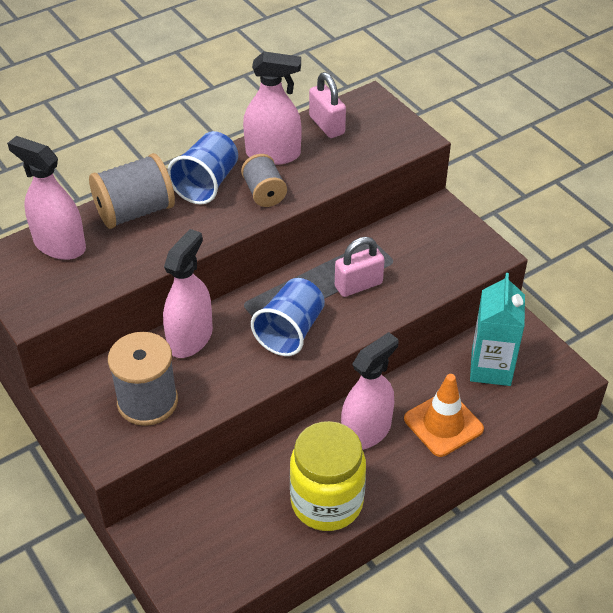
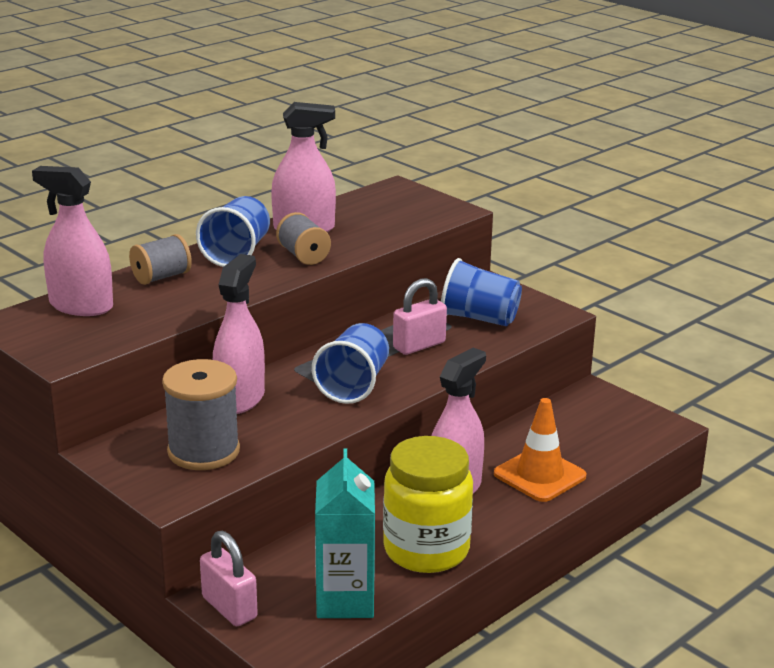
camera: 10 degrees left, 20 degrees down
(135, 212) = (161, 277): grey spool -> grey spool, size x0.63
(327, 125) = (356, 206): pink padlock -> pink padlock (229, 608)
(420, 254) = (479, 318): none -> blue cup
(491, 368) = (578, 427): turquoise carton -> turquoise carton (345, 600)

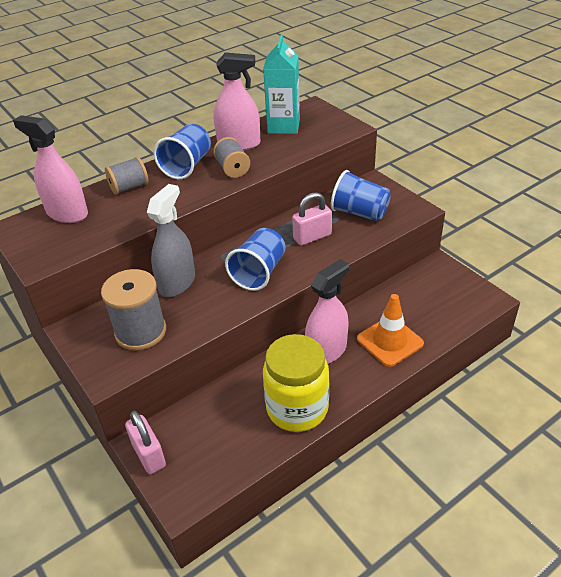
camera: 10 degrees right, 15 degrees up
(240, 399) = (177, 282): pink spray bottle -> grey spray bottle
(345, 600) = (231, 453): turquoise carton -> turquoise carton (283, 126)

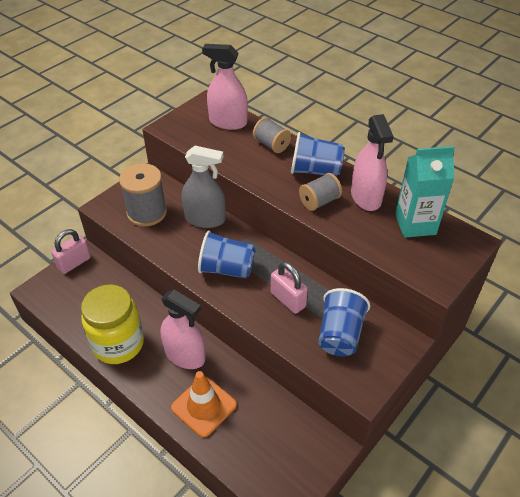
camera: 75 degrees right, 5 degrees up
(67, 213) = (228, 122): pink spray bottle -> pink spray bottle turned 90 degrees counterclockwise

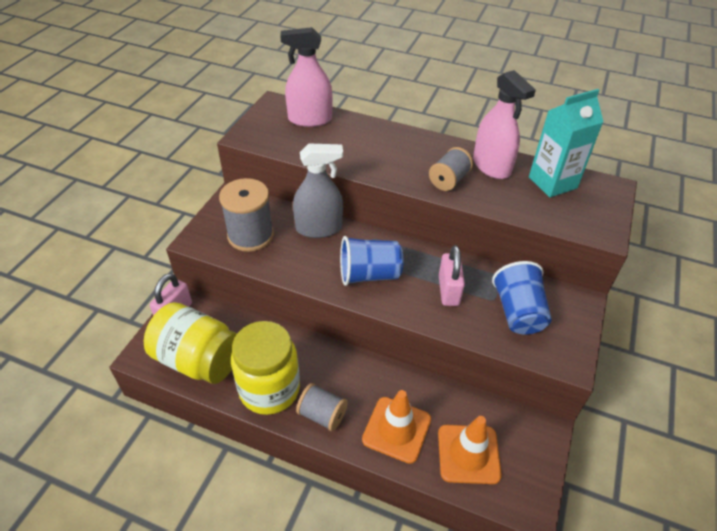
camera: 20 degrees left, 0 degrees up
(75, 305) = (198, 359): none -> yellow jar
(185, 355) = (350, 381): pink spray bottle -> none
(254, 445) = (468, 454): none -> orange traffic cone
(271, 145) = (368, 134): grey spool -> grey spool (322, 415)
(288, 300) = (448, 290): pink padlock -> pink padlock turned 60 degrees clockwise
(315, 171) = (427, 151): blue cup -> none

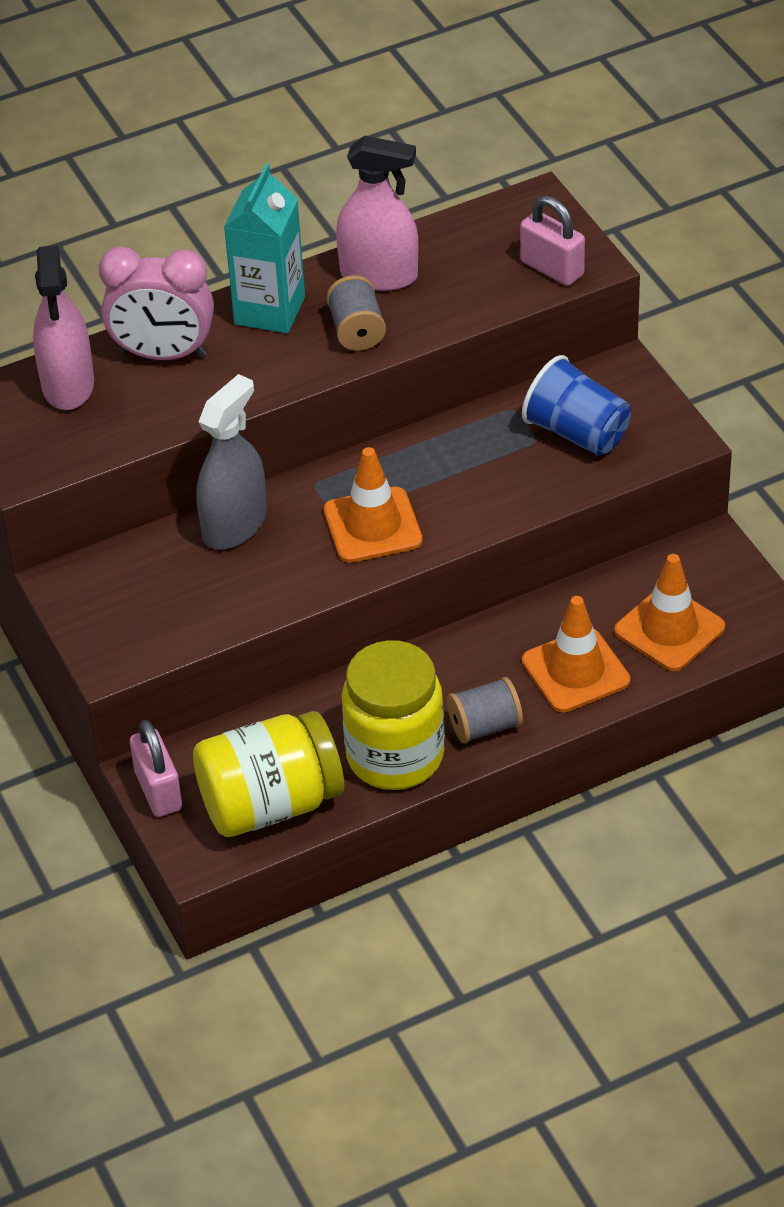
camera: 45 degrees left, 0 degrees up
(250, 235) = (167, 601): grey spool -> none
(310, 119) = (68, 385): pink spray bottle -> pink spray bottle turned 45 degrees counterclockwise
(359, 133) = (163, 354): none -> pink clock
(369, 274) = (372, 526): blue cup -> orange traffic cone
(448, 290) = (479, 470): pink padlock -> pink padlock (552, 268)
(552, 182) = (470, 244): turquoise carton -> turquoise carton (269, 310)

